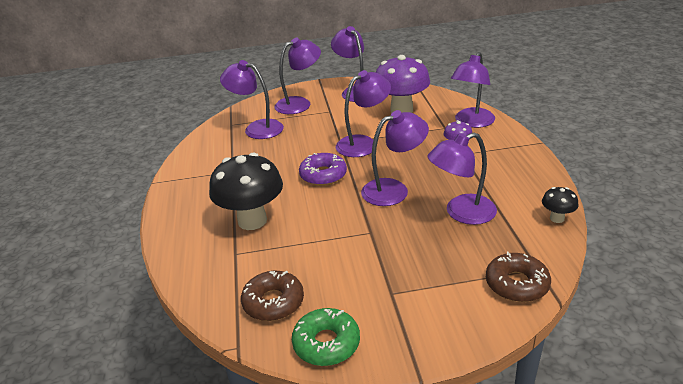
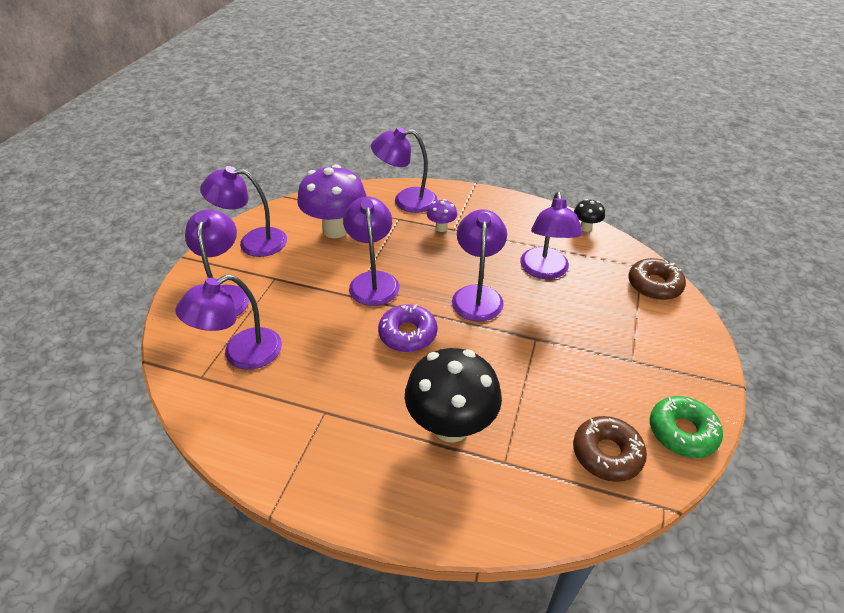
camera: 65 degrees left, 10 degrees up
(471, 122) = (406, 200): purple lamp -> purple lamp turned 120 degrees clockwise

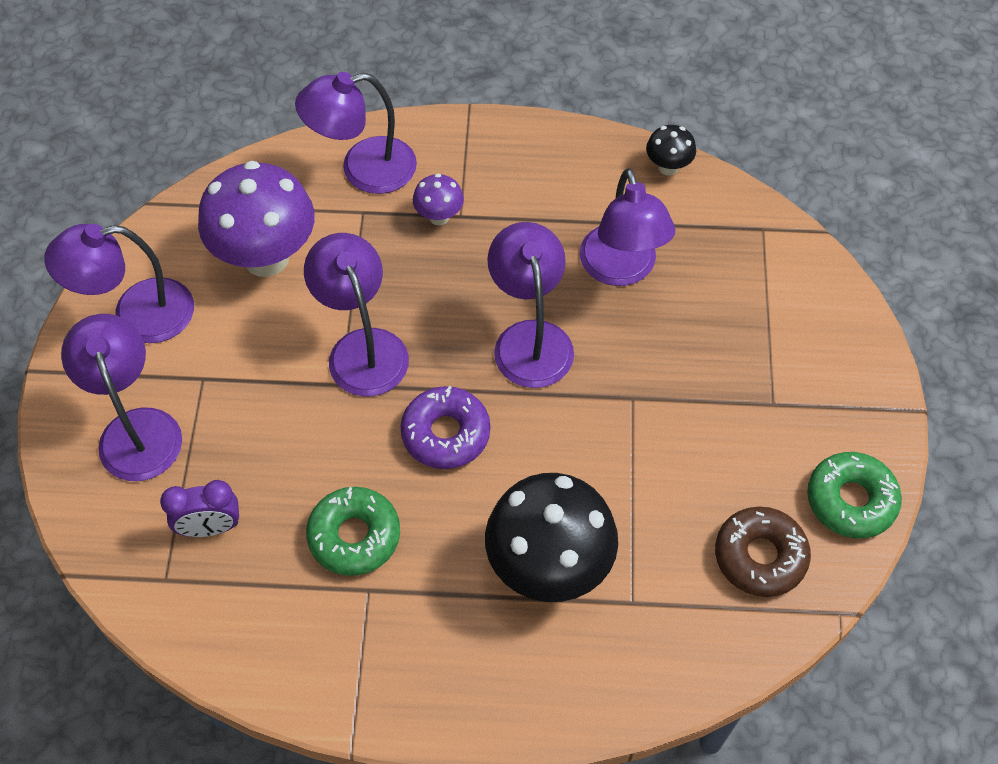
camera: 15 degrees left, 15 degrees up
(242, 354) = (210, 528): purple lamp -> purple clock
(328, 378) = (354, 536): none -> green donut
(654, 285) = (786, 261): brown donut -> none

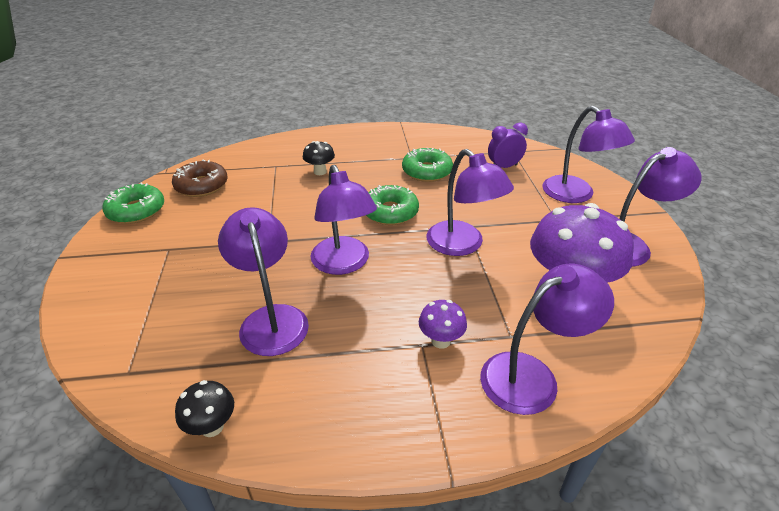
camera: 170 degrees right, 20 degrees down
(446, 434) = (390, 212): purple donut -> green donut
(549, 567) = (320, 172): black mushroom -> black mushroom, size x0.46

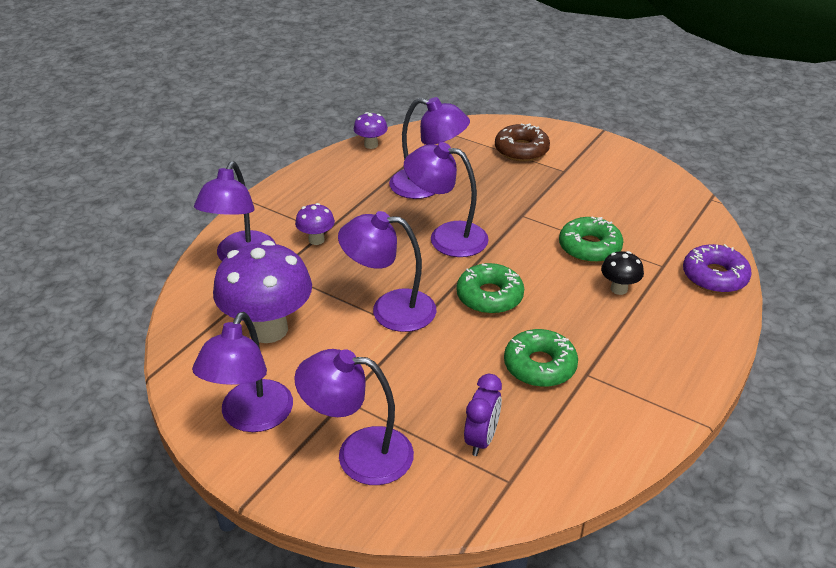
camera: 130 degrees right, 0 degrees up
(136, 211) = (643, 170): green donut -> green donut (589, 247)
(201, 185) = (660, 211): brown donut -> brown donut (521, 150)
(212, 427) = (371, 145): black mushroom -> purple mushroom
(268, 148) = (714, 276): none -> purple donut

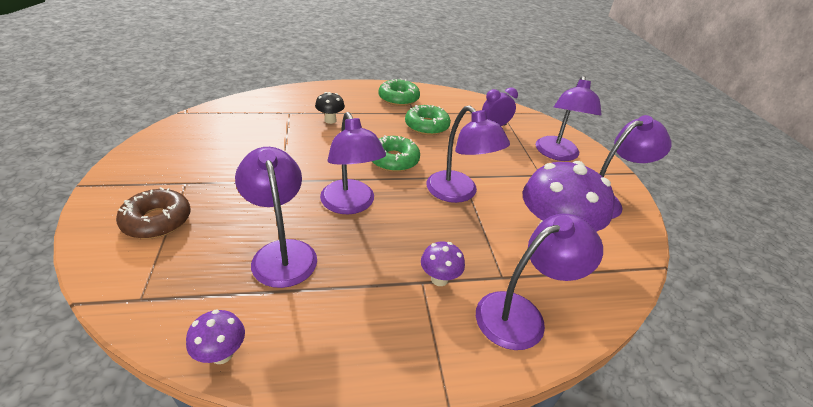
camera: 135 degrees left, 0 degrees up
(359, 454) = (557, 154): purple lamp -> purple lamp turned 45 degrees clockwise
(589, 247) = (296, 140): green donut -> green donut (398, 98)
(714, 276) = (283, 96): purple donut -> none

